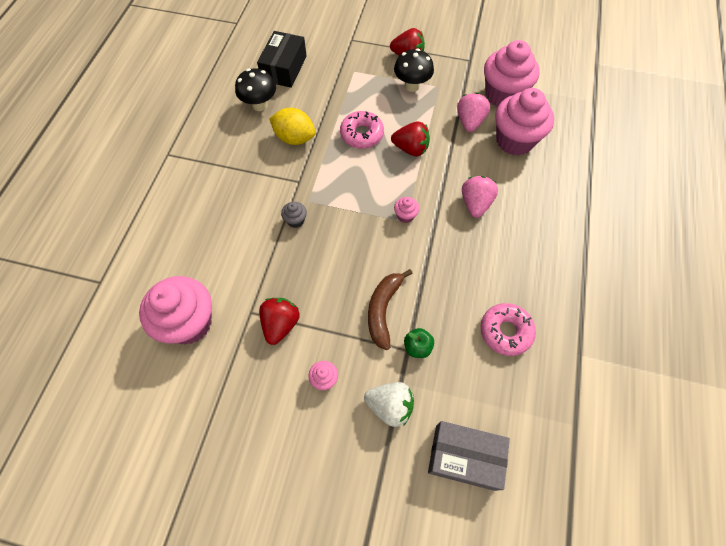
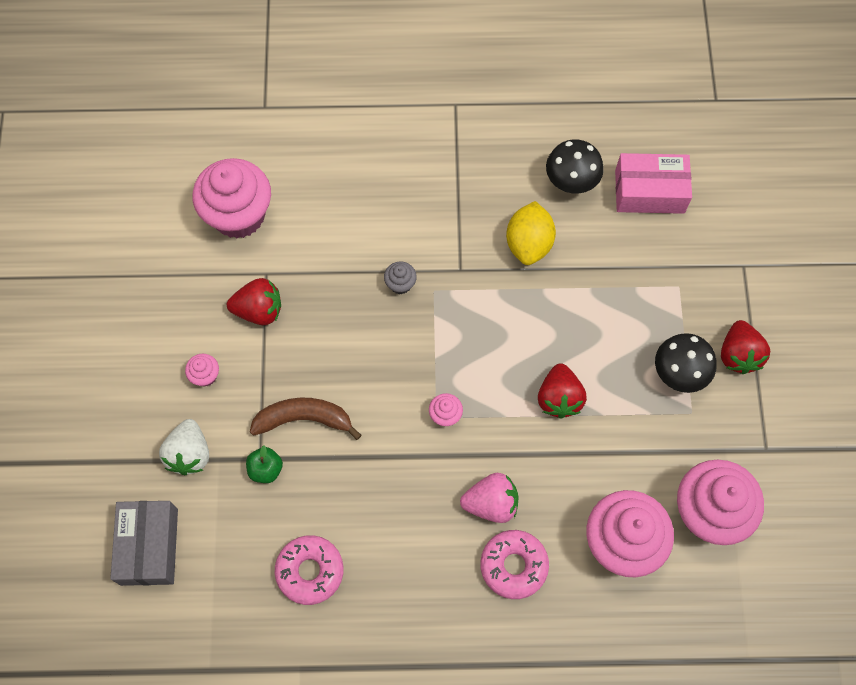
camera: 75 degrees right, 5 degrees up
(284, 68) = (649, 191): black box -> pink box
(362, 134) = (563, 327): pink donut -> pink donut (513, 566)
(469, 122) = (636, 471): pink strawberry -> none

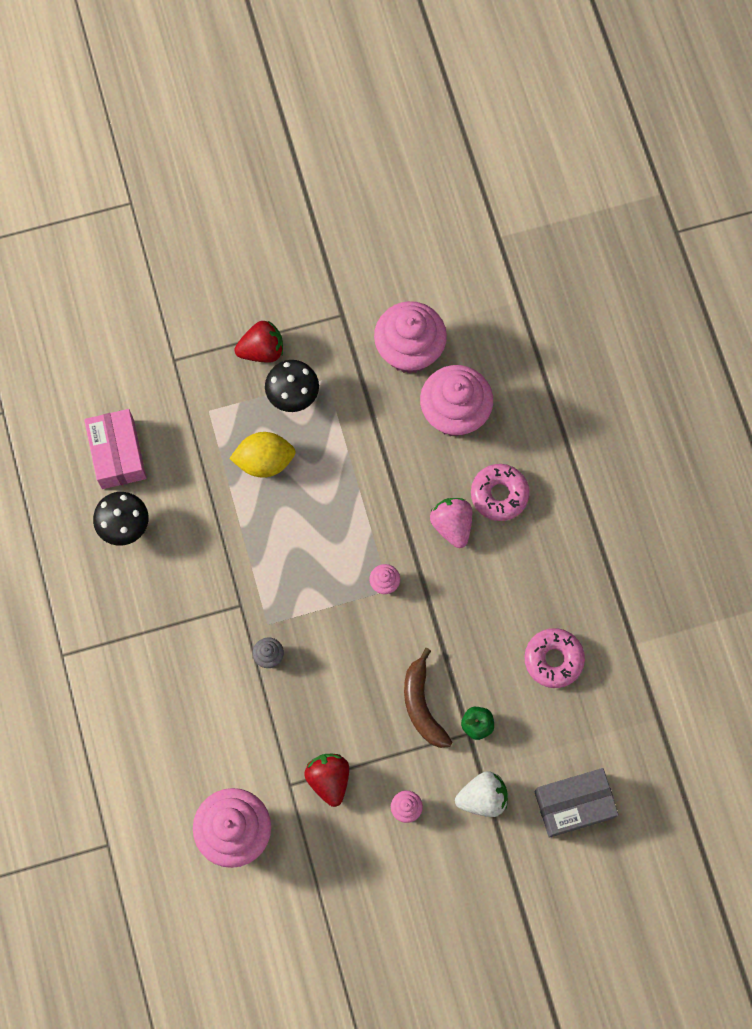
camera: 105 degrees left, 5 degrees up
(529, 243) = (198, 550): yellow lemon -> yellow lemon (264, 461)
(559, 398) = (342, 490): red strawberry -> none

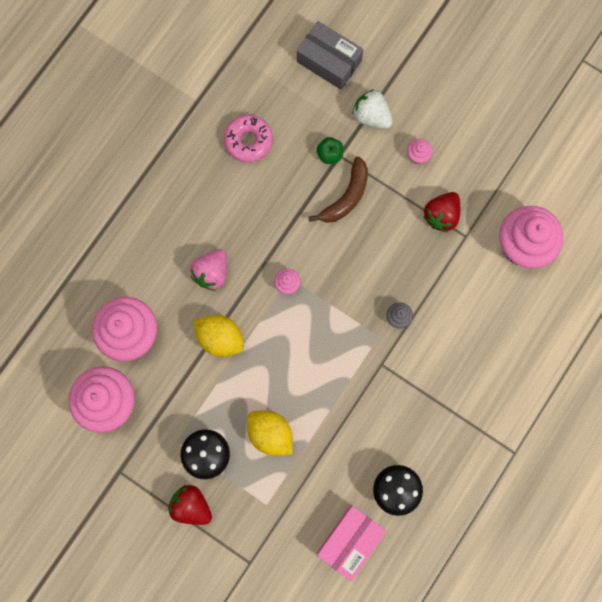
camera: 130 degrees left, 5 degrees up
(385, 485) = (220, 338): none -> yellow lemon
(499, 494) = (165, 259): pink donut -> none

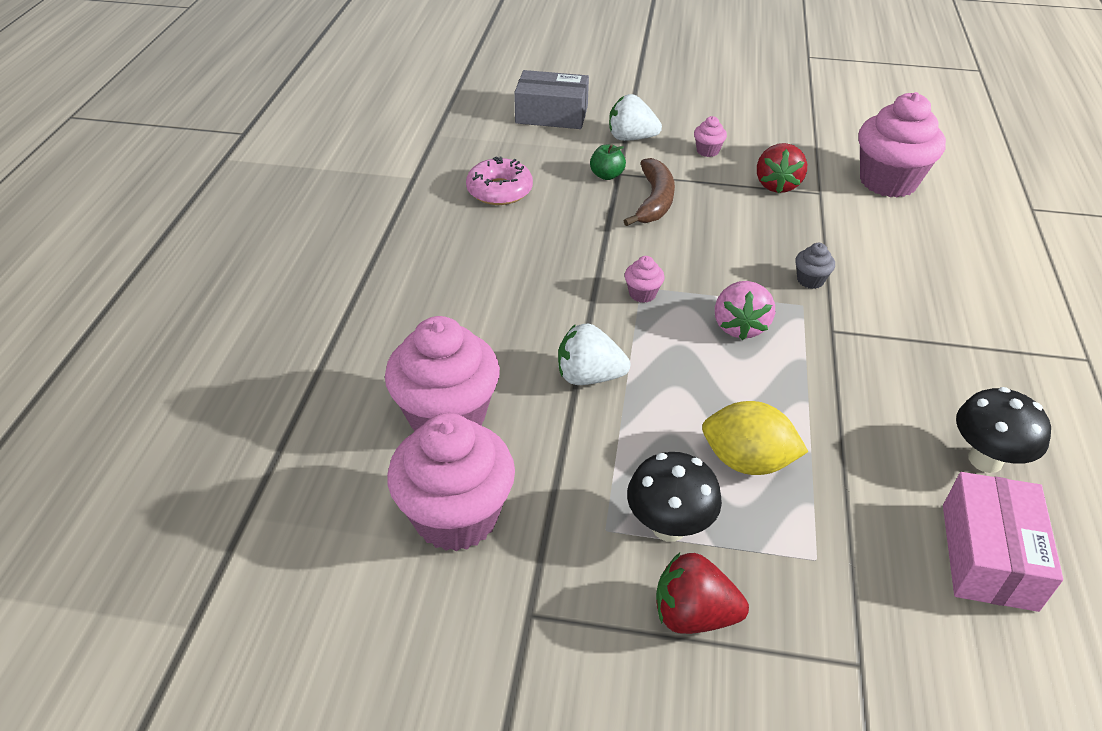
camera: 25 degrees left, 35 degrees down
(212, 273) = (530, 314): pink strawberry -> pink strawberry (739, 326)
(220, 338) = (589, 376): yellow lemon -> white strawberry

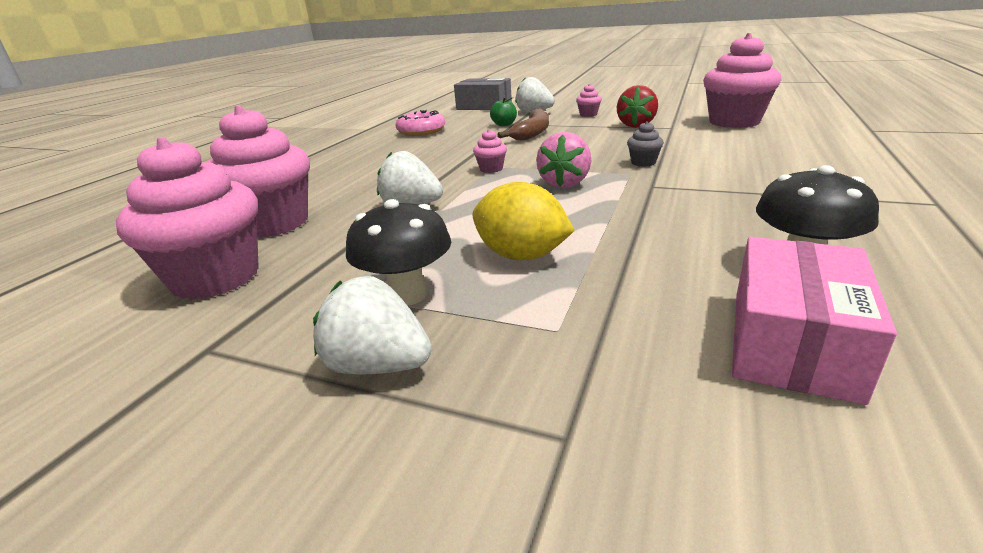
camera: 15 degrees right, 15 degrees down
(693, 615) = (378, 365): red strawberry -> white strawberry

